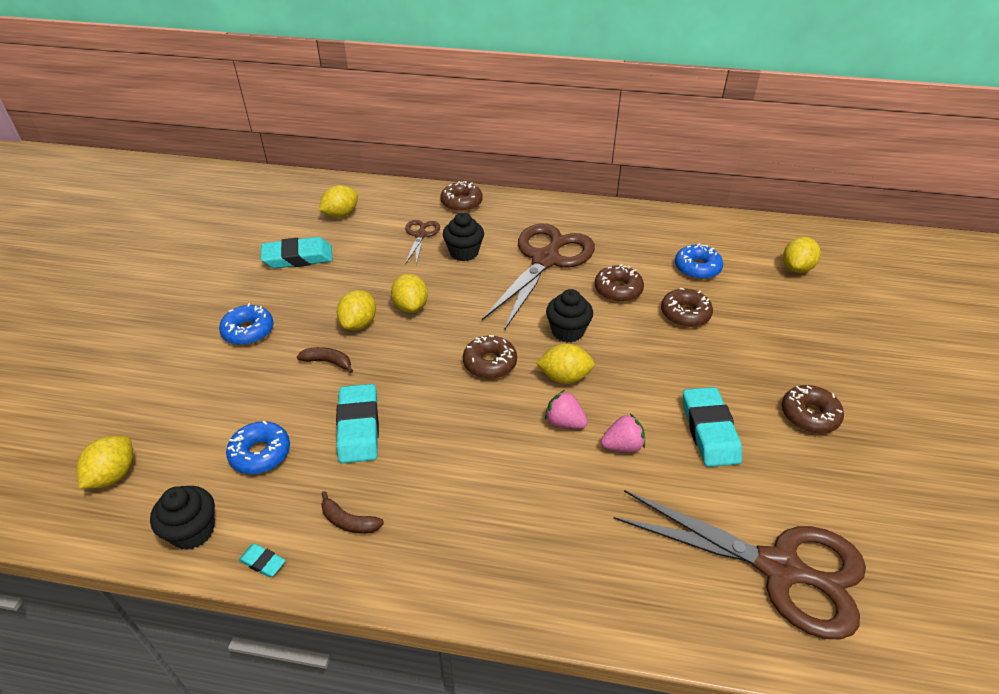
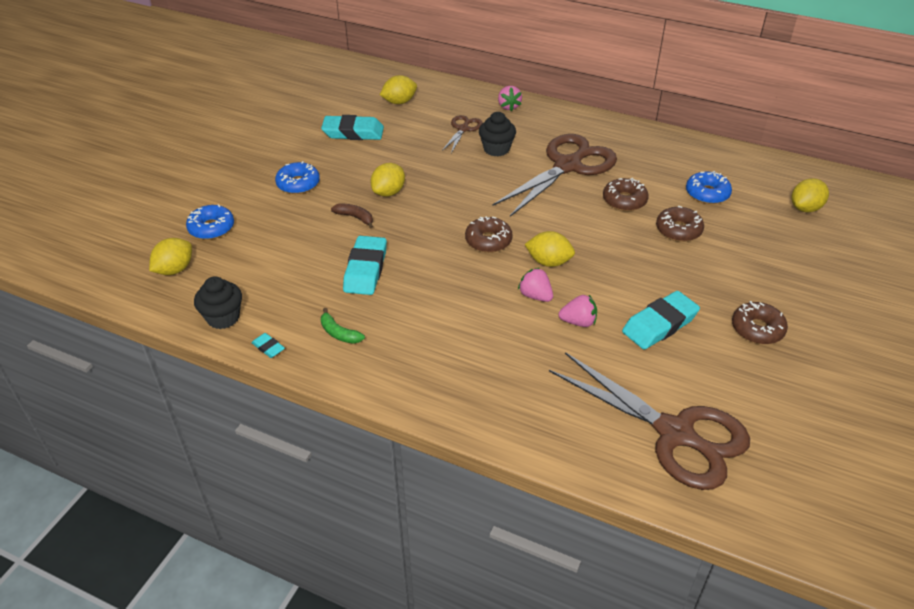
camera: 15 degrees right, 0 degrees up
(260, 453) = (285, 274): blue donut -> blue donut (211, 228)
(349, 521) = (339, 333): brown banana -> green banana
(411, 306) = (436, 186): yellow lemon -> none
(461, 203) = (509, 106): brown donut -> pink strawberry
(567, 331) = (565, 227): black cupcake -> none
(709, 431) = (659, 324): turquoise eraser -> turquoise eraser turned 45 degrees clockwise

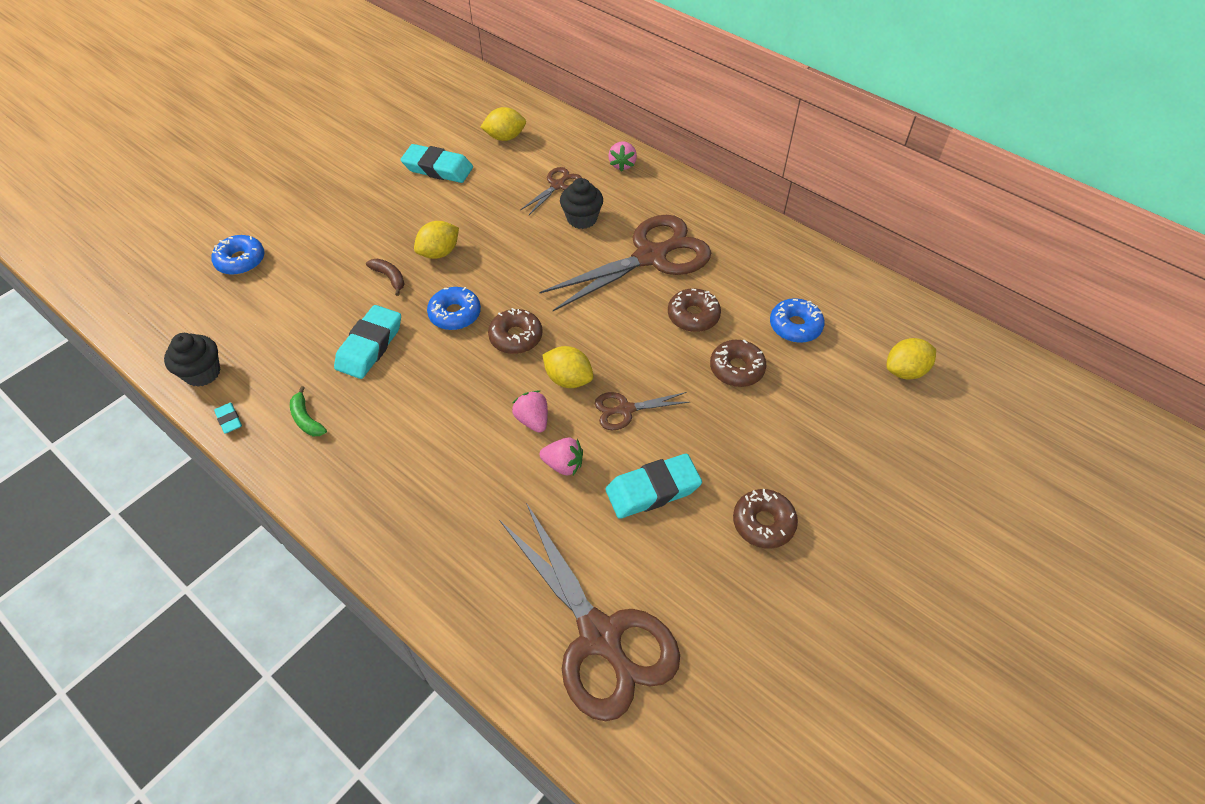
camera: 15 degrees right, 10 degrees up
(175, 269) = (183, 304): yellow lemon -> none
(298, 184) = (351, 223): blue donut -> blue donut (455, 314)
(607, 274) = (625, 409): none -> brown scissors

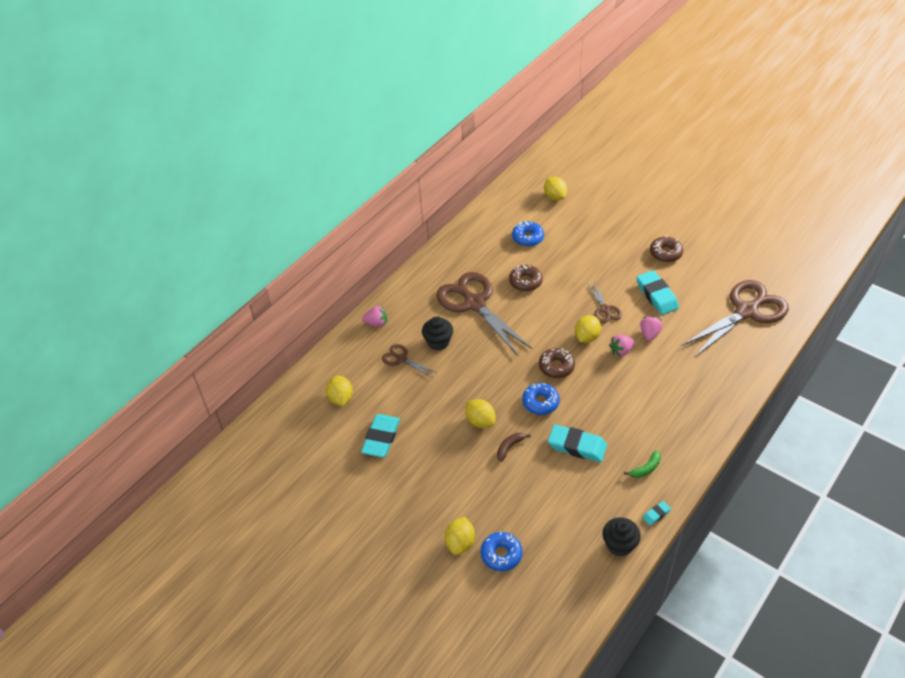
camera: 90 degrees left, 5 degrees down
(271, 228) = (460, 543): none -> yellow lemon
(736, 368) = (565, 262): brown donut -> none

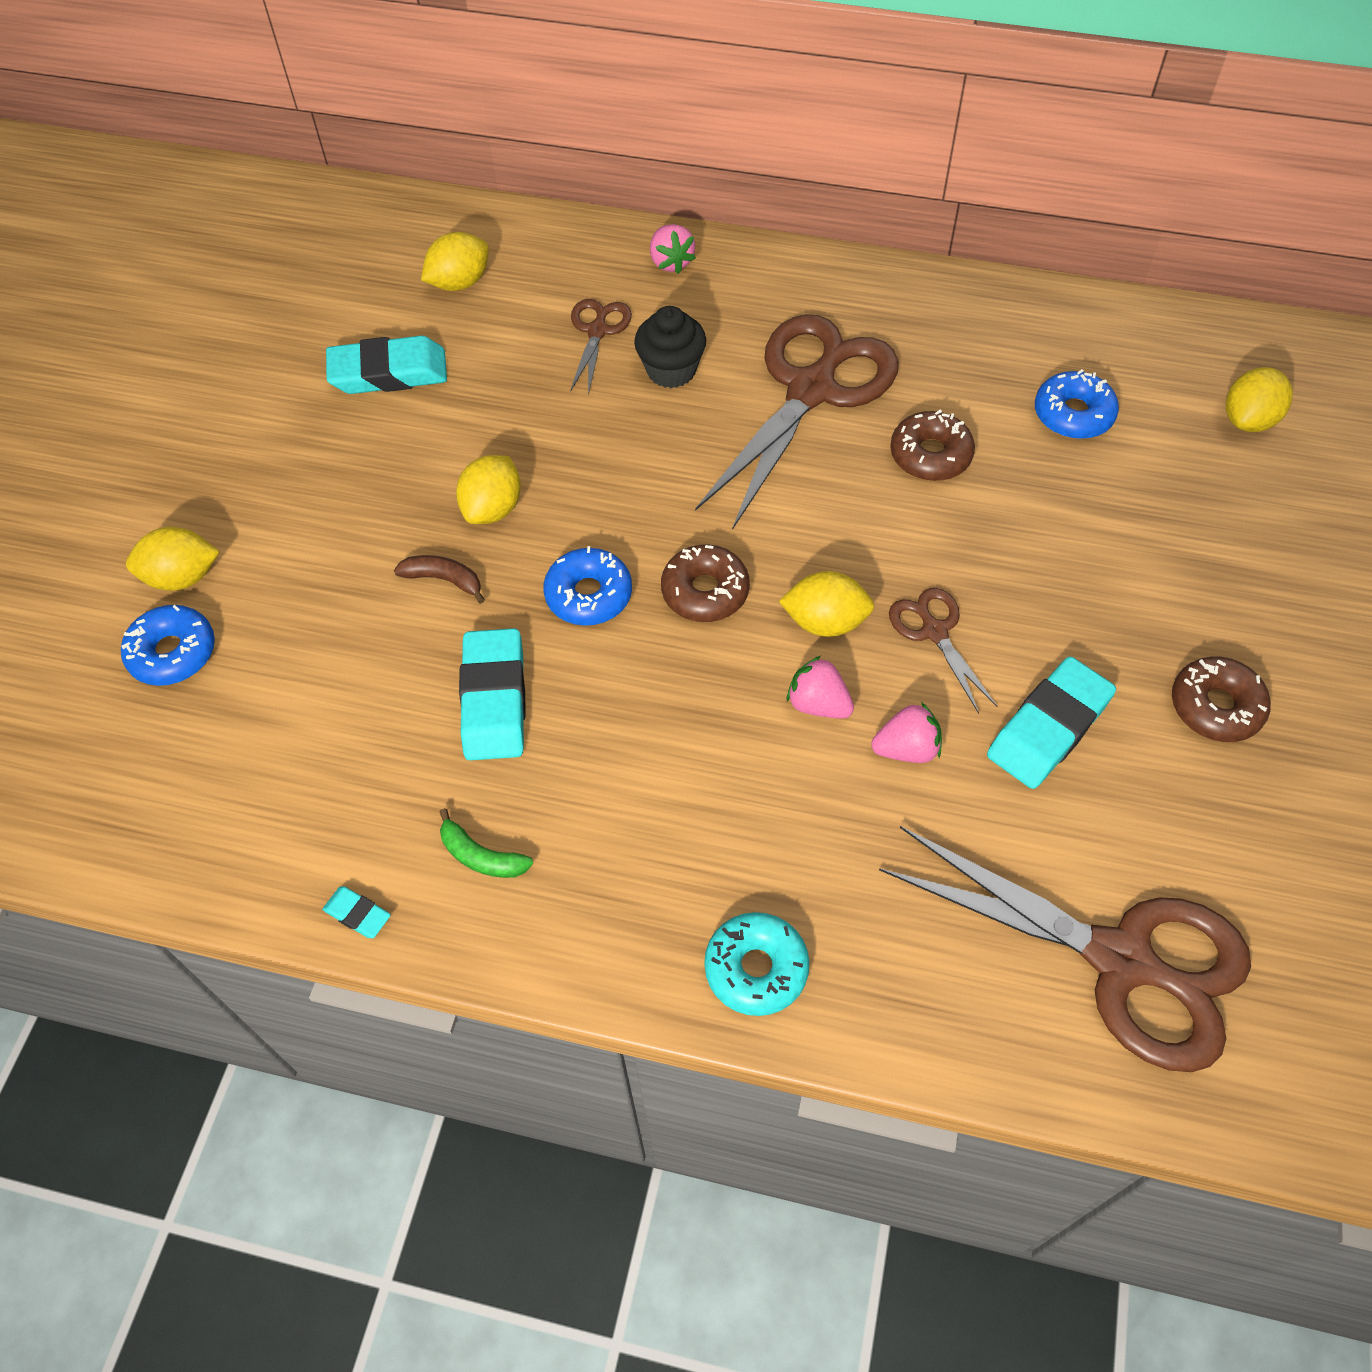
camera: 65 degrees right, 10 degrees up
(604, 309) = (934, 631): brown scissors -> brown scissors turned 105 degrees clockwise
(619, 545) = (253, 861): black cupcake -> none
(718, 402) = (756, 968): none -> turquoise donut

